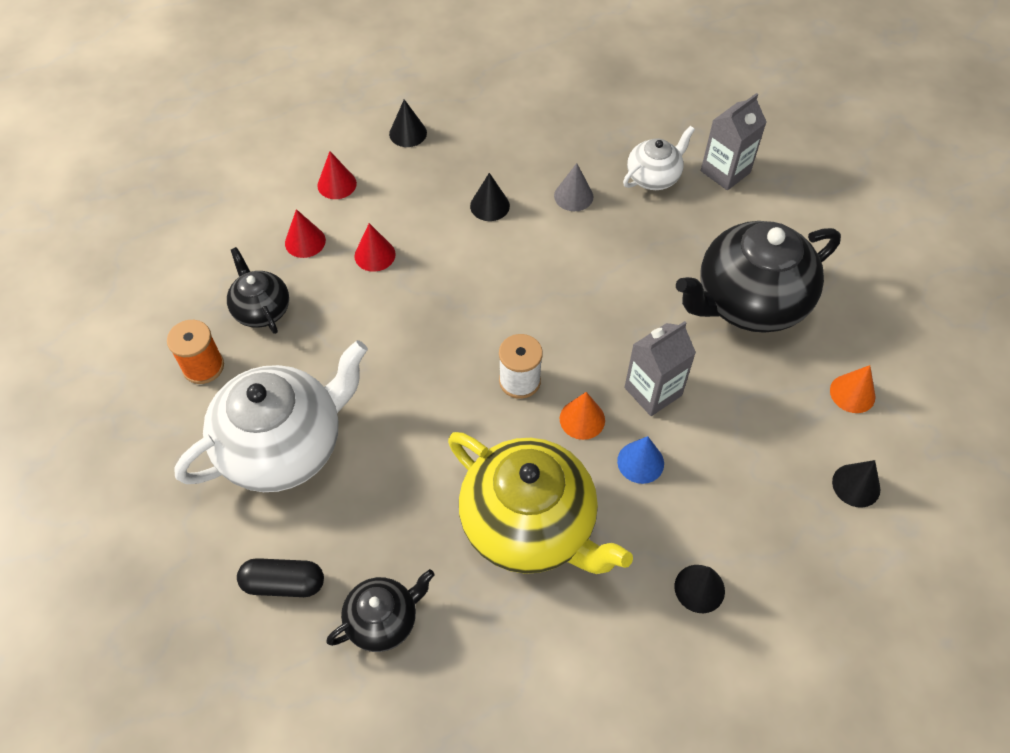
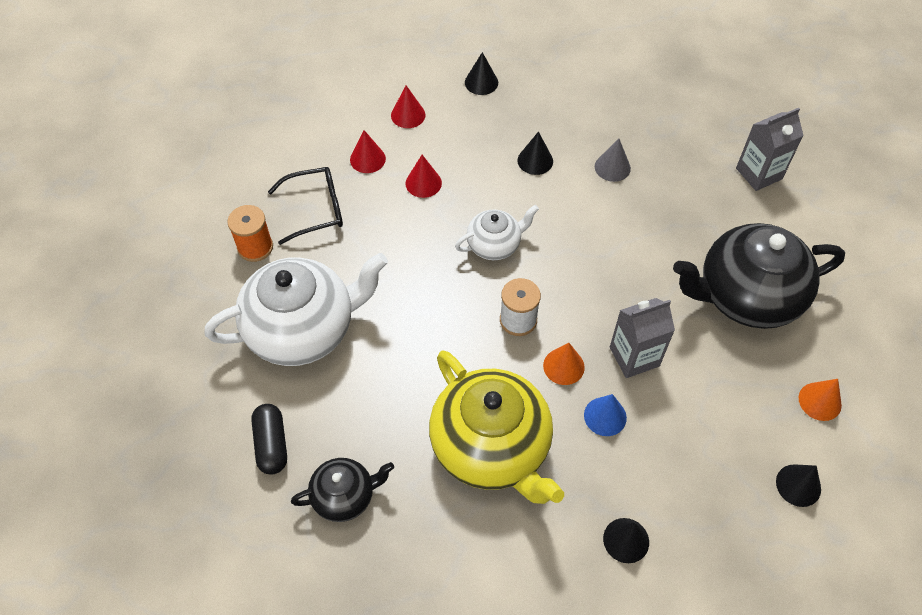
camera: 15 degrees right, 0 degrees up
(261, 309) = (316, 209): black teapot -> black glasses
(284, 583) = (271, 444): black capsule -> black capsule turned 60 degrees clockwise
(654, 177) = (690, 165): white teapot -> white teapot (494, 245)

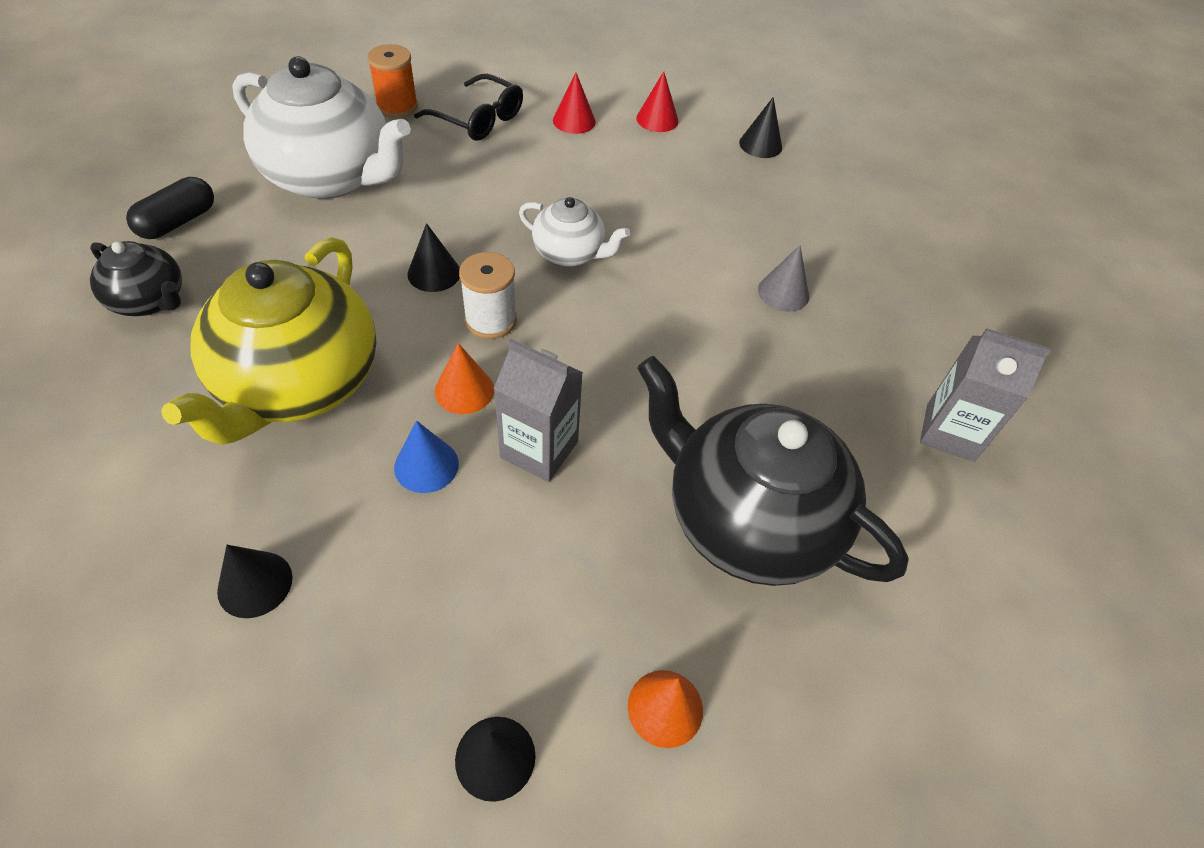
camera: 45 degrees right, 5 degrees down
(423, 183) = (589, 168): red cone -> none
(535, 160) = (714, 229): black cone -> black cone (434, 273)

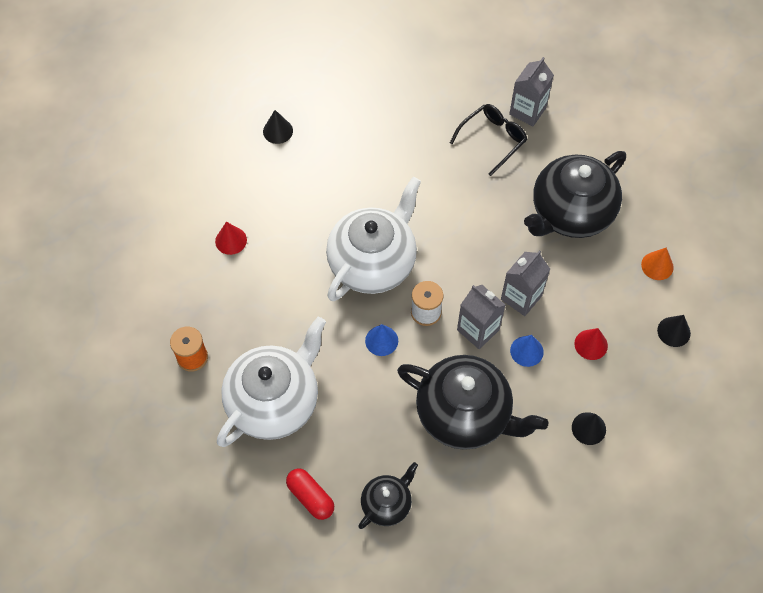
camera: 75 degrees left, 10 degrees up
(178, 222) = (310, 497): black capsule -> red capsule
(299, 384) = (465, 414): yellow teapot -> black teapot
(434, 273) = (381, 340): black cone -> blue cone
(464, 390) = (478, 330): orange cone -> grey carton
(478, 119) = (218, 303): black glasses -> black glasses (492, 139)
(570, 253) = (373, 263): white teapot -> white teapot, size x1.94
(657, 119) = (238, 187): red cone -> red cone (591, 344)
(783, 293) = (421, 156): grey cone -> none

